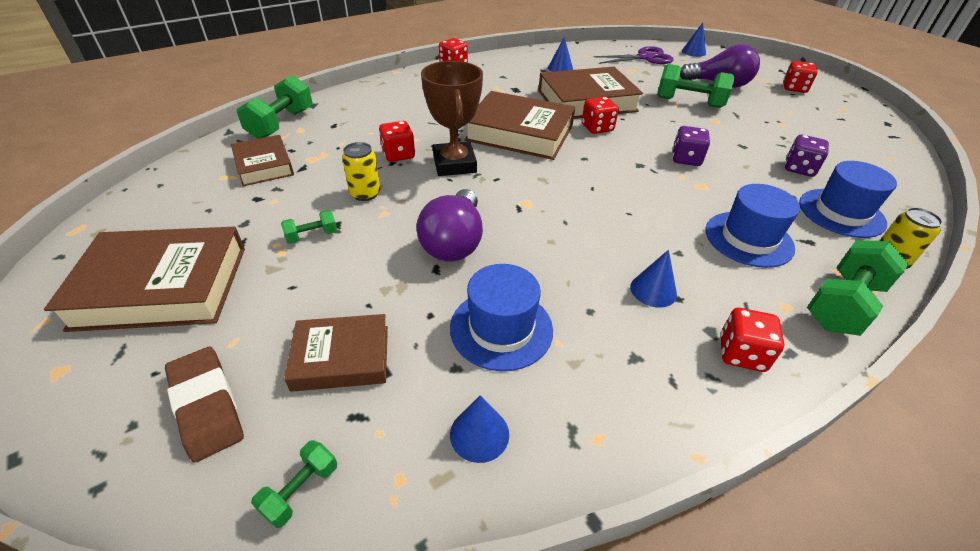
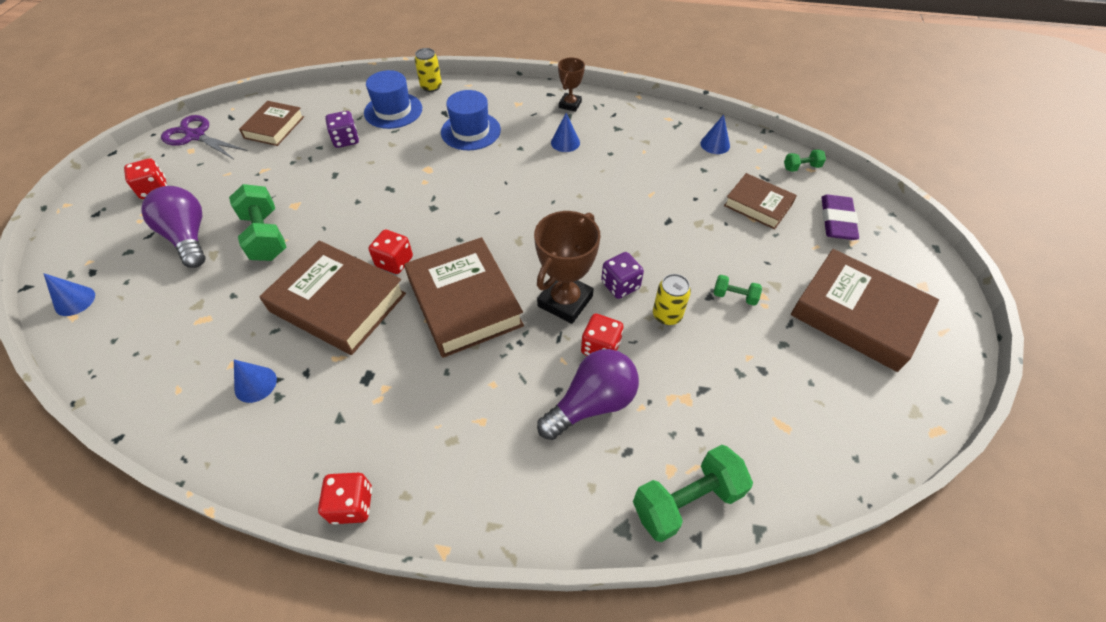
camera: 135 degrees left, 10 degrees up
(207, 405) = (837, 221): brown eraser -> purple eraser
(264, 165) = (739, 420): brown book -> brown book (274, 127)
(454, 242) = (639, 231): purple light bulb -> purple light bulb (592, 403)
(501, 328) = (664, 171): blue hat -> none
(645, 58) = (139, 331): purple scissors -> purple scissors (196, 136)
(686, 159) = (394, 191): purple dice -> purple dice (620, 285)
(741, 353) = (570, 104): red dice -> brown trophy
(843, 304) = (492, 90): green dumbbell -> none

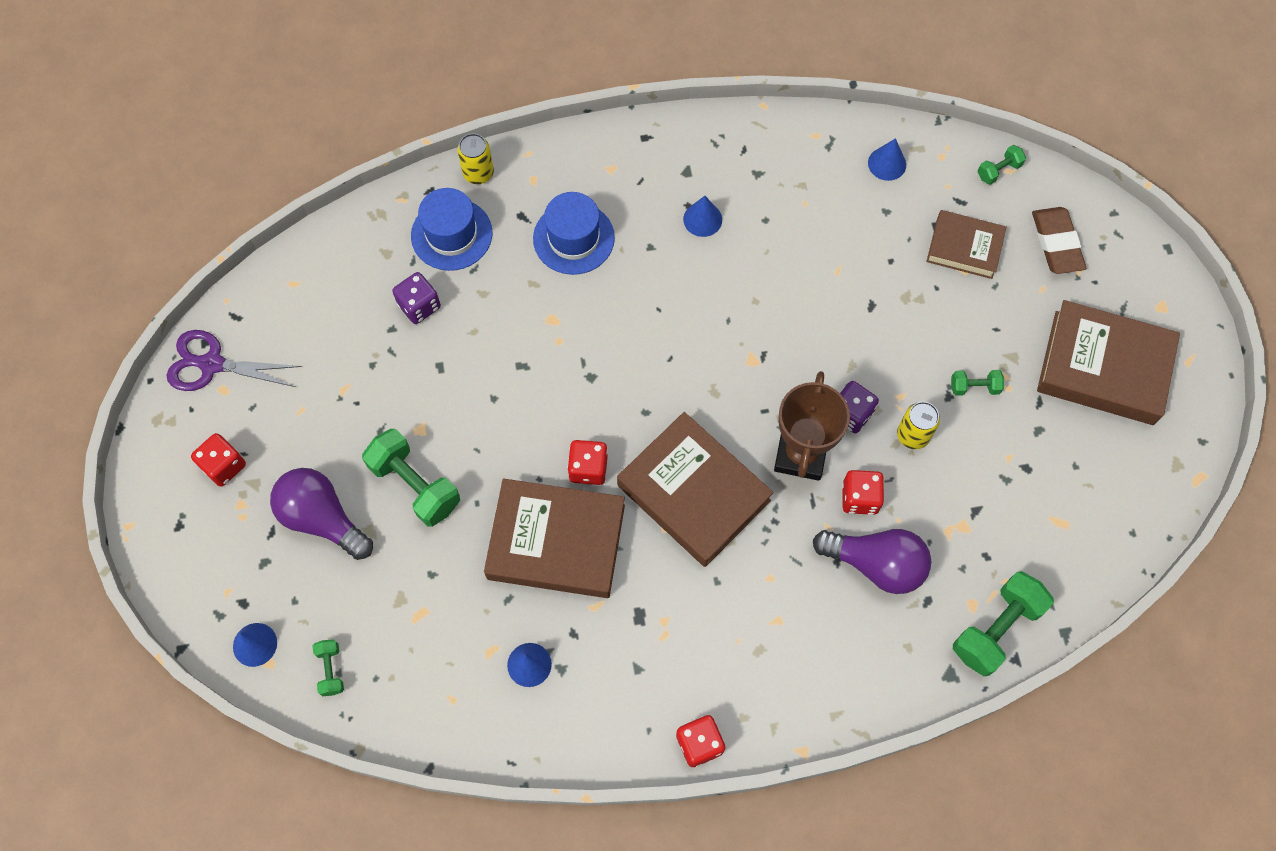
camera: 20 degrees left, 15 degrees up
(109, 336) = (331, 670): none -> green dumbbell
(274, 127) = (309, 315): brown book -> none
(570, 104) = (680, 149): brown trophy -> none
(592, 403) = (875, 564): purple light bulb -> purple light bulb turned 75 degrees clockwise
(837, 221) = (1056, 243): purple eraser -> brown eraser

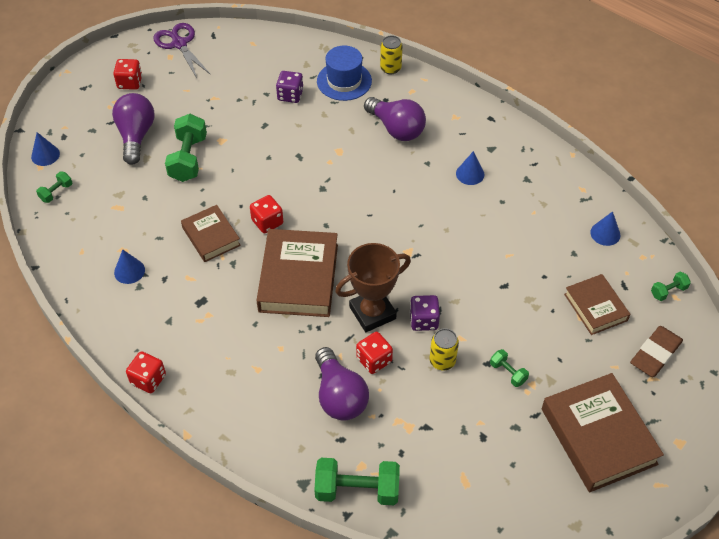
camera: 50 degrees right, 15 degrees down
(556, 542) = (211, 236): brown book -> brown book, size x0.59
(573, 238) = (396, 128): blue hat -> purple light bulb
(998, 170) = (668, 291): green dumbbell -> green dumbbell turned 45 degrees counterclockwise

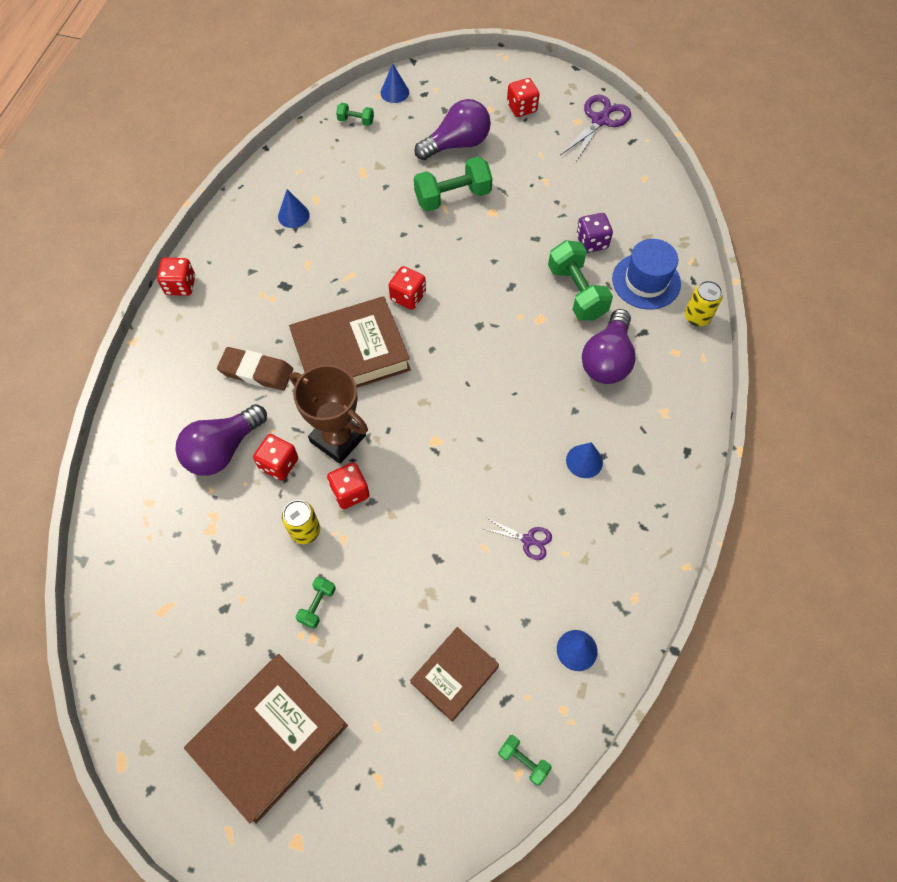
camera: 65 degrees right, 10 degrees up
(211, 236) = (366, 259): brown book -> none
(357, 490) = (120, 510): green dumbbell -> green dumbbell (576, 292)
(423, 320) = (350, 492): purple dice -> red dice
(515, 228) = (528, 540): none -> purple scissors
(655, 354) = (416, 772): brown eraser -> brown eraser (256, 371)

